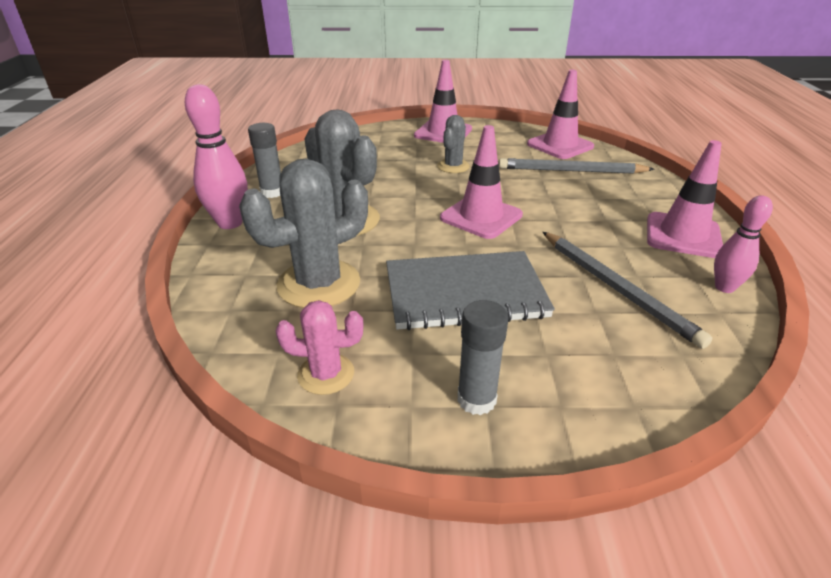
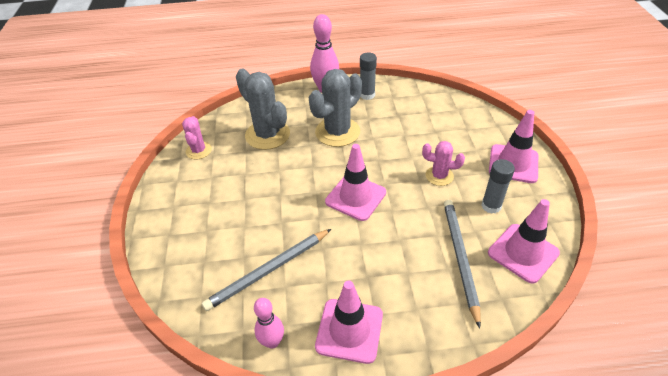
camera: 85 degrees right, 10 degrees up
(453, 166) = (439, 176): grey cactus -> pink cactus
(464, 293) = (261, 193): grey notebook -> none
(476, 399) = (176, 203): grey glue stick -> grey glue stick (491, 206)

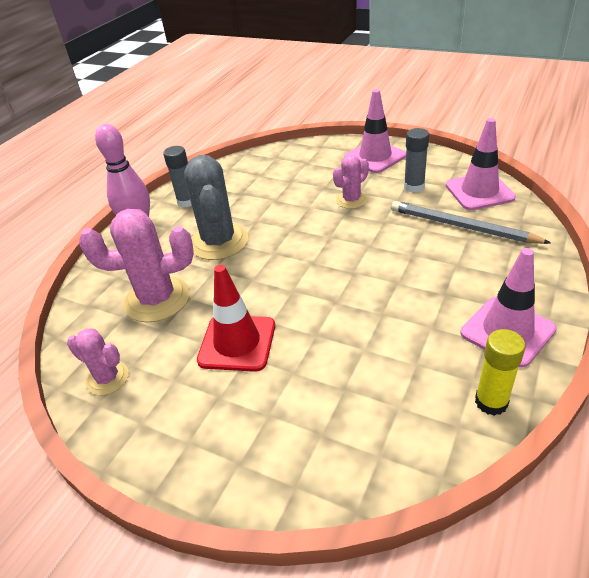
camera: 55 degrees left, 5 degrees down
(253, 188) = (237, 343): none -> red traffic cone
(267, 135) = (157, 299): grey cactus -> pink cactus
(268, 271) = (383, 371): grey pencil -> none
(272, 342) = (491, 402): pink bowling pin -> yellow glue stick
(355, 197) = (330, 263): pink traffic cone -> none

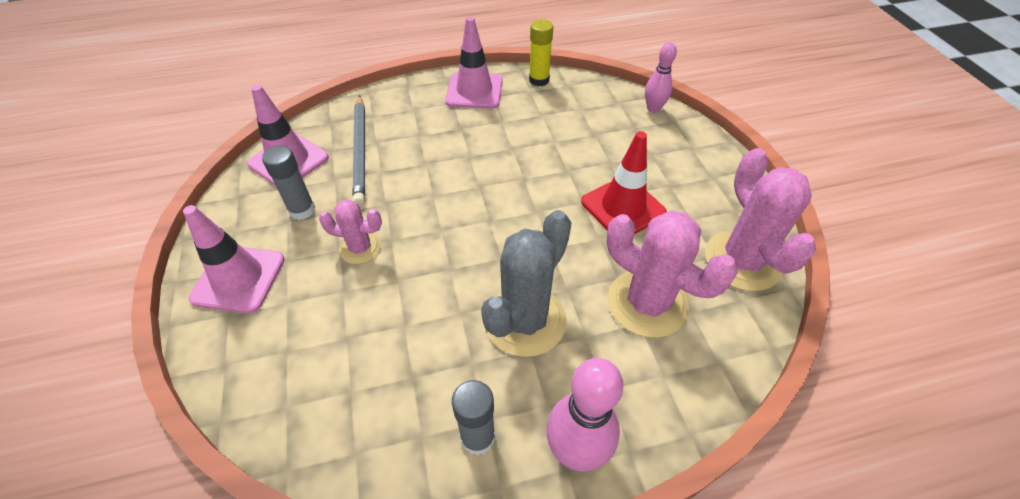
camera: 135 degrees left, 10 degrees up
(107, 378) = (742, 261): pink cactus -> pink cactus, size x1.79
(334, 483) = (653, 109): none -> pink bowling pin

